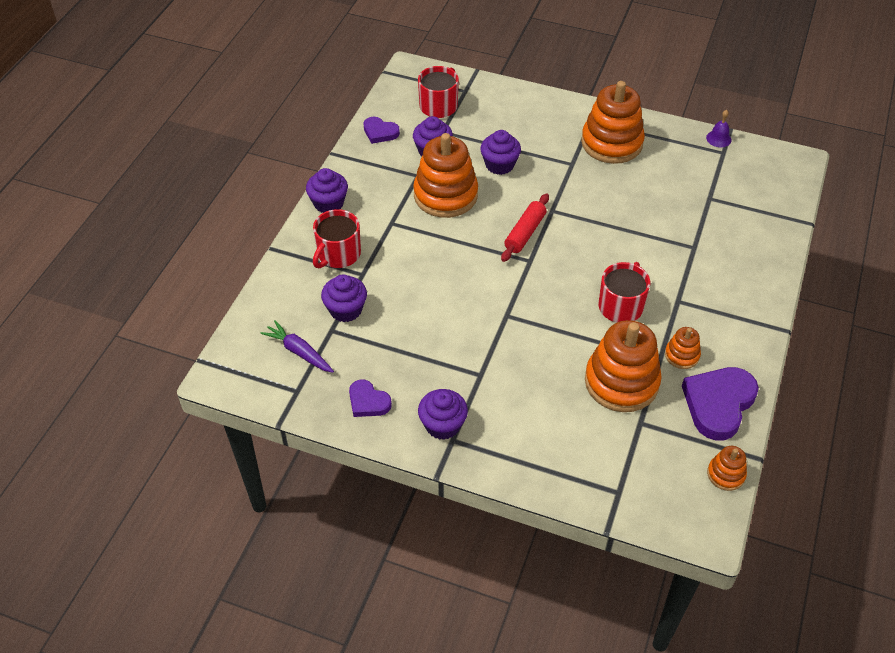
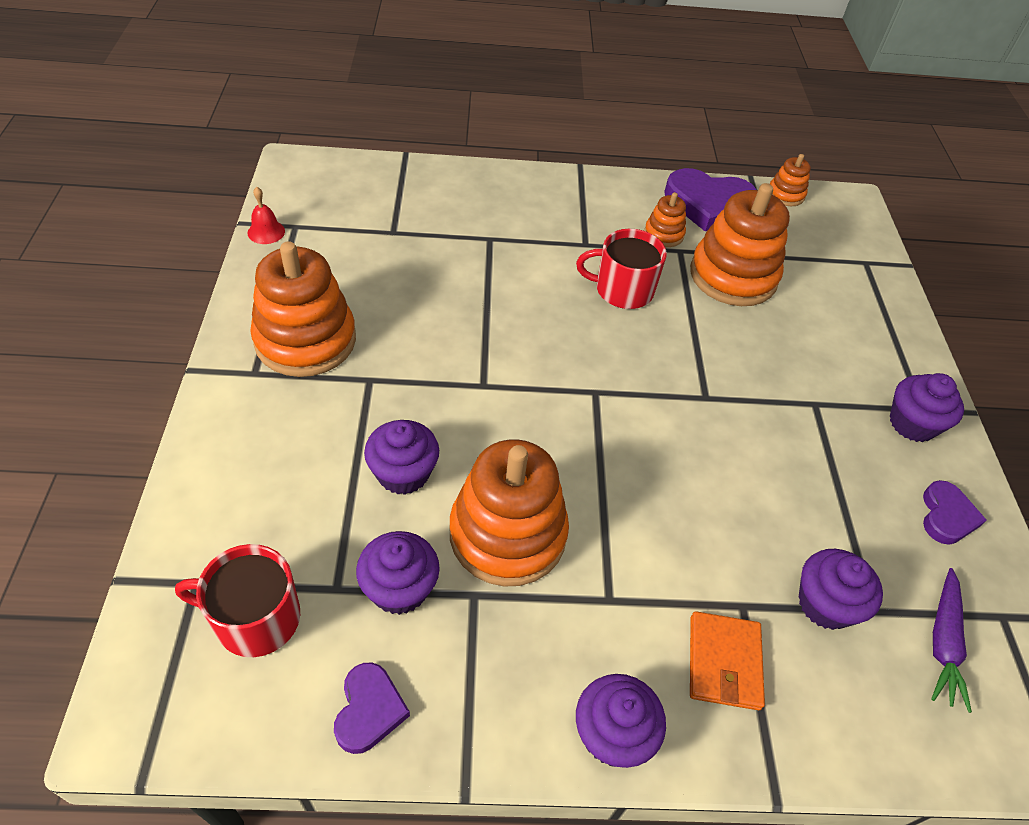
camera: 115 degrees left, 0 degrees up
(338, 254) = (724, 662): red mug -> orange wallet
(525, 233) = (545, 408): red rolling pin -> none
(718, 138) = (266, 232): purple bell -> red bell

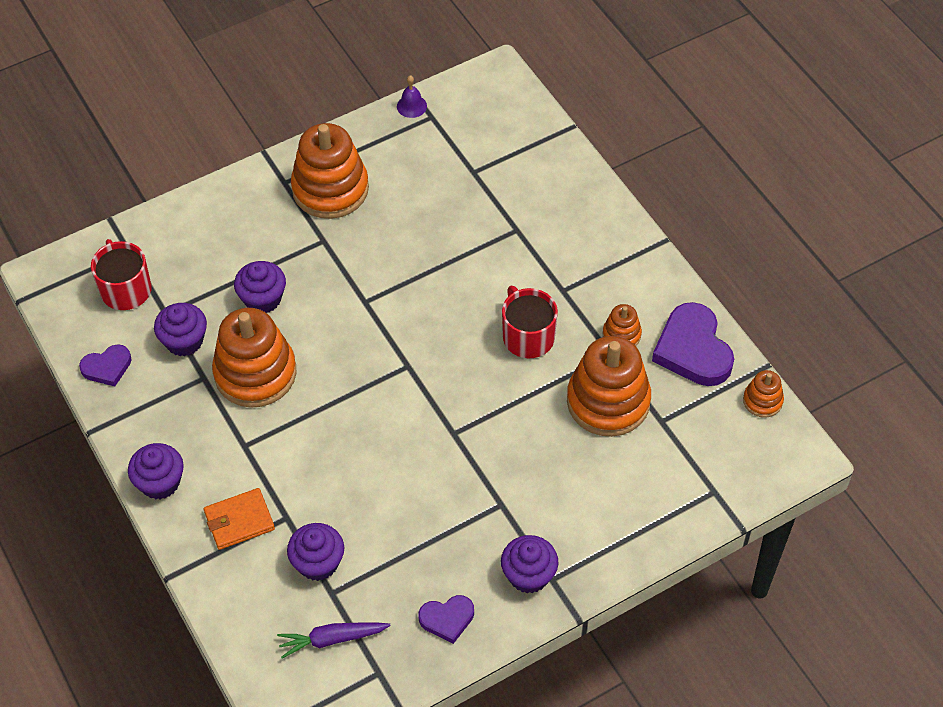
camera: 65 degrees right, 5 degrees up
(266, 232) = (411, 106): red bell -> purple bell

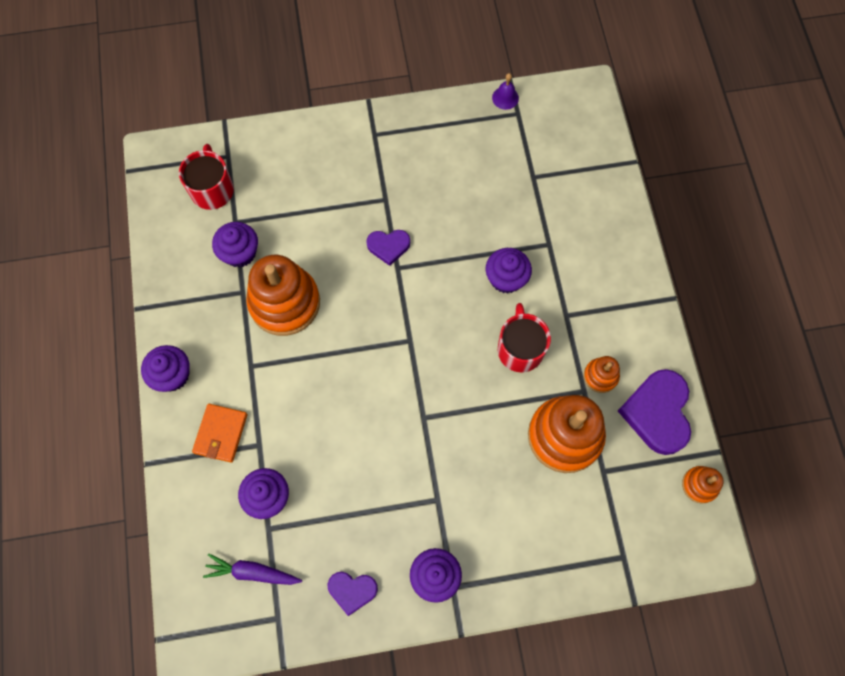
camera: 20 degrees right, 15 degrees up
(107, 367) = (171, 255): purple heart -> purple heart (388, 246)
(239, 521) = (220, 434): orange wallet -> orange wallet turned 75 degrees counterclockwise
(263, 299) = (316, 236): purple cupcake -> purple cupcake (506, 278)
(330, 189) = (409, 153): orange stacking toy -> none

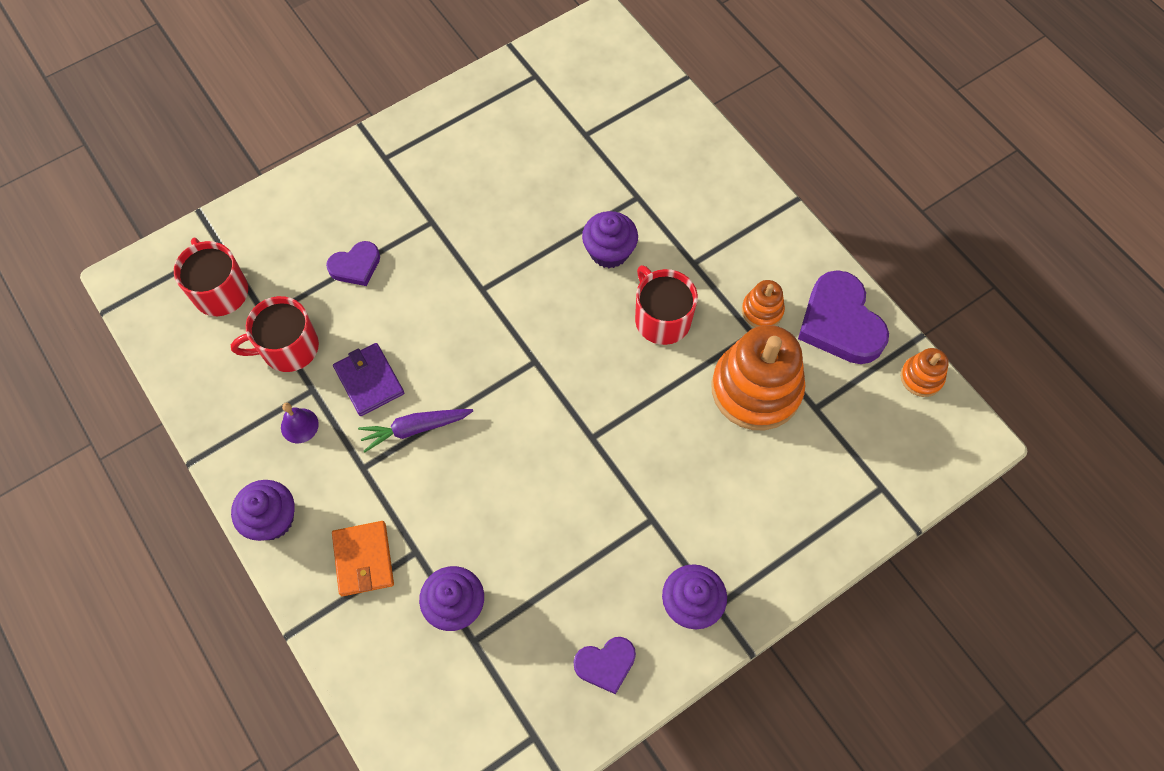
camera: 25 degrees left, 5 degrees down
(240, 253) = (288, 348): purple cupcake -> red mug
(252, 572) = (478, 699): purple carrot -> purple carrot (415, 429)
(284, 302) = (369, 381): orange stacking toy -> purple wallet
(388, 246) = (460, 270): purple heart -> purple heart (355, 266)
(505, 98) = (513, 65): purple bell -> purple bell (299, 425)

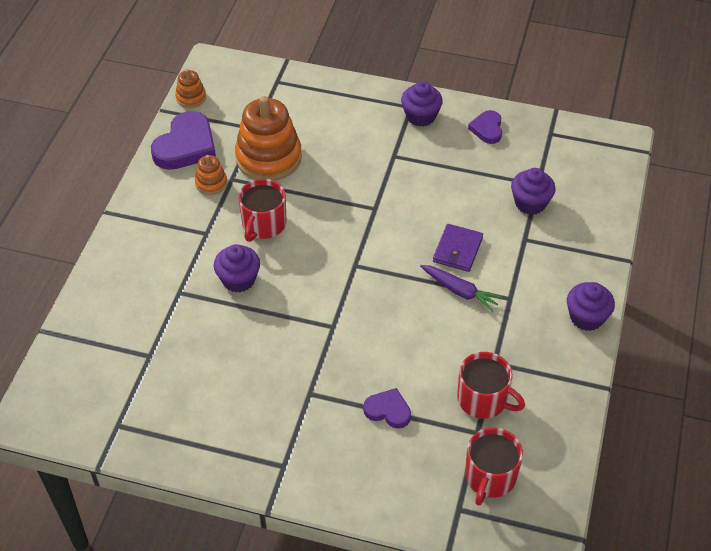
camera: 130 degrees left, 15 degrees down
(299, 425) = (522, 350): purple bell -> none
(363, 559) = (556, 258): orange wallet -> none
(369, 381) = (456, 337): purple wallet -> purple wallet (457, 250)
(605, 664) = (487, 129): purple heart -> purple heart turned 120 degrees counterclockwise

